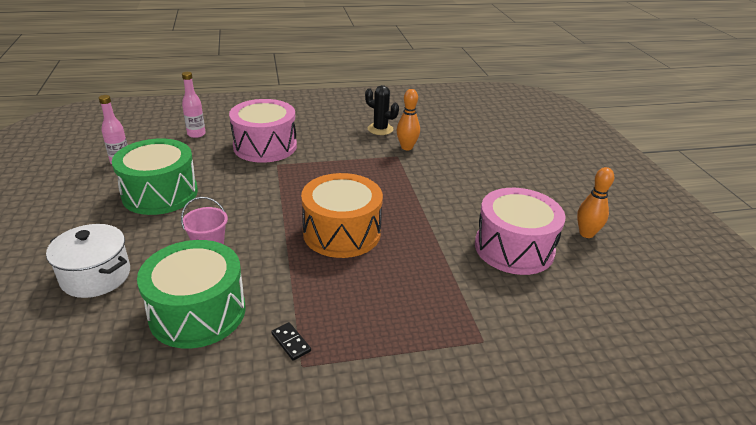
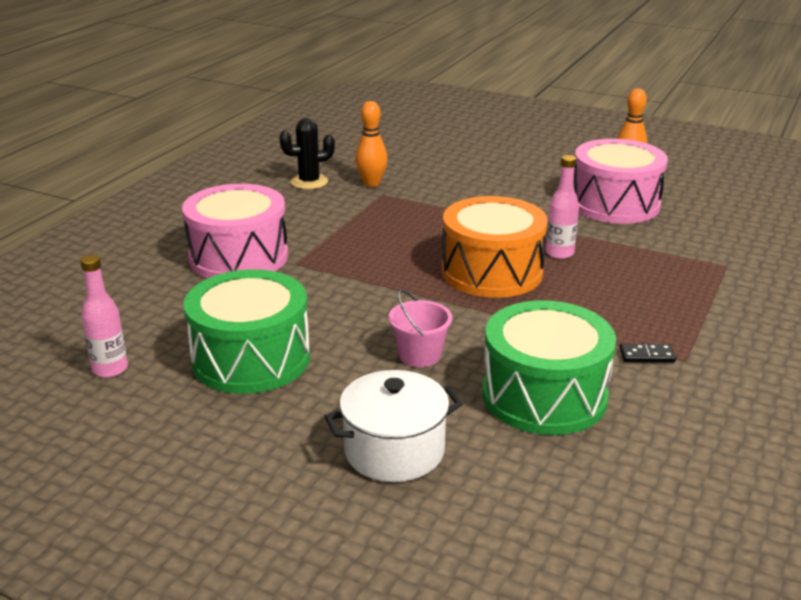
camera: 50 degrees left, 5 degrees down
(196, 134) = (124, 292): pink bottle -> pink bottle (559, 253)

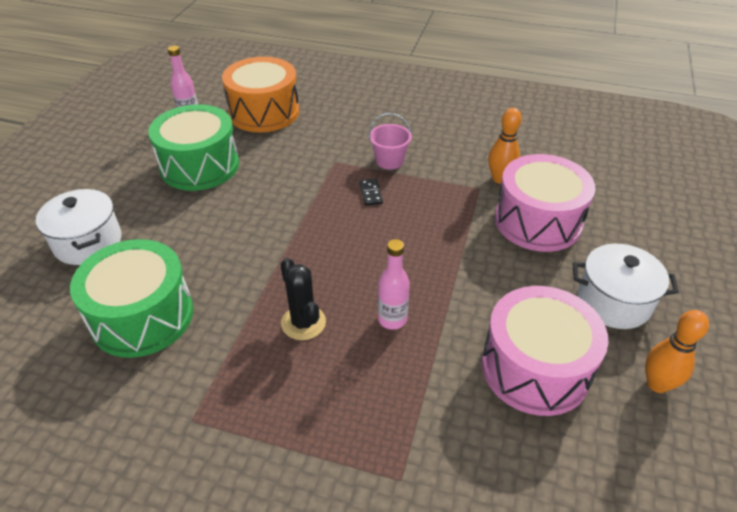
camera: 80 degrees right, 15 degrees up
(238, 257) = (338, 135): pink drum -> pink drum (537, 221)
(309, 182) = (485, 144): black cactus -> black cactus (303, 323)
(419, 355) = (203, 242): pink bucket -> pink bucket (389, 161)
(492, 272) = (342, 272): orange drum -> orange drum (264, 112)
(546, 167) = (613, 302): none -> white pot
(646, 355) = (199, 388): black domino -> black domino (371, 193)

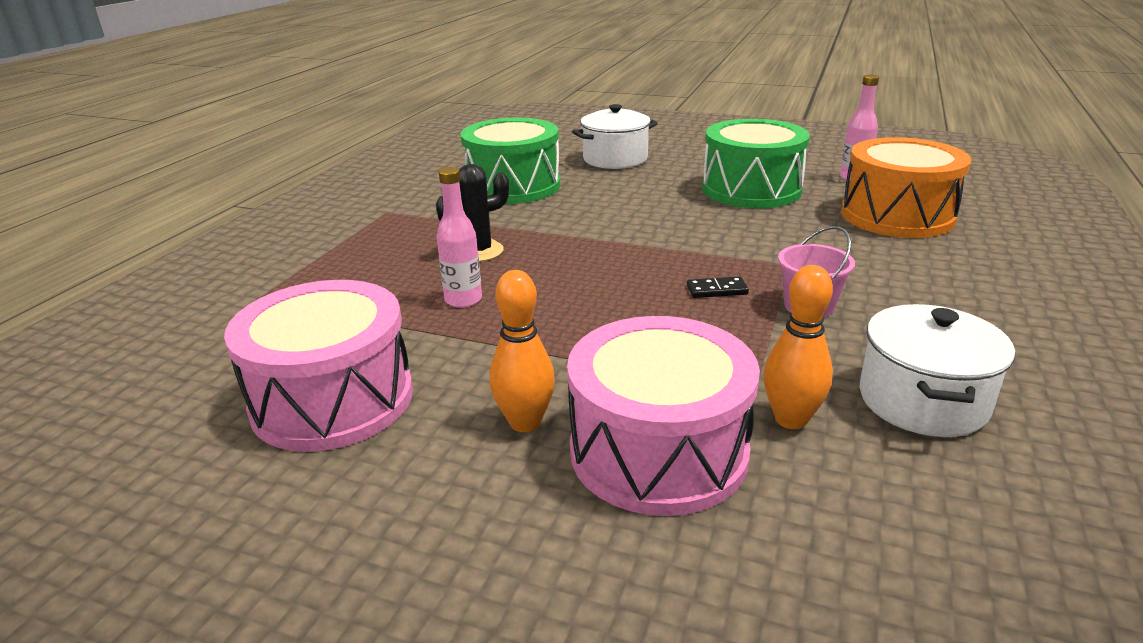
camera: 95 degrees right, 15 degrees down
(613, 302) = (421, 513): white pot -> white pot (922, 401)
(657, 384) = (226, 525): orange bowling pin -> orange bowling pin (525, 422)

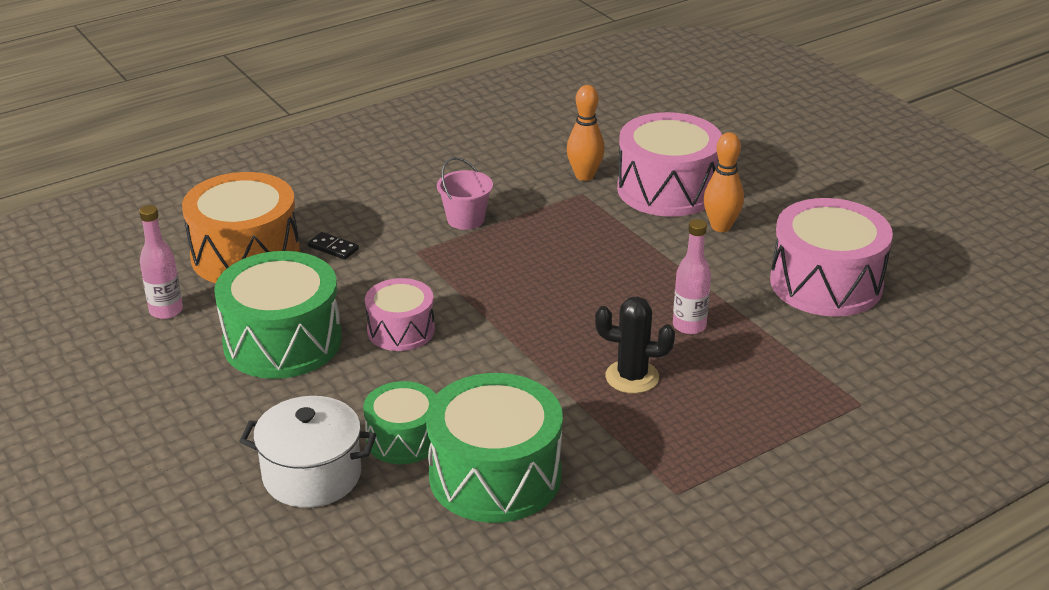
camera: 145 degrees left, 5 degrees up
(591, 181) = (403, 439): none -> green drum
(691, 218) = (401, 330): none -> pink drum
(717, 290) = (500, 255): black domino -> black domino (333, 248)
(922, 401) = (508, 158): white pot -> none

